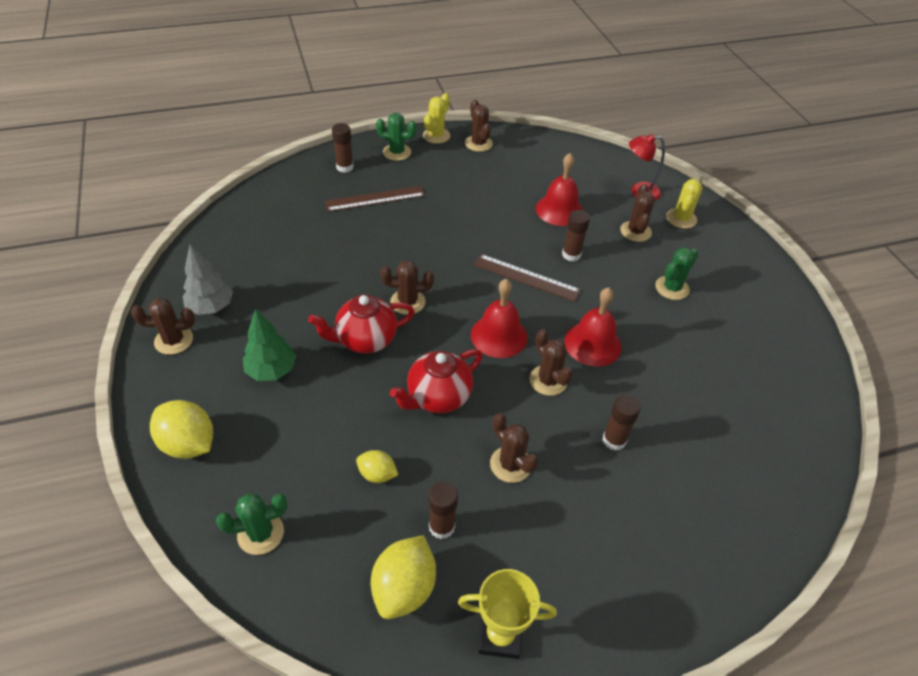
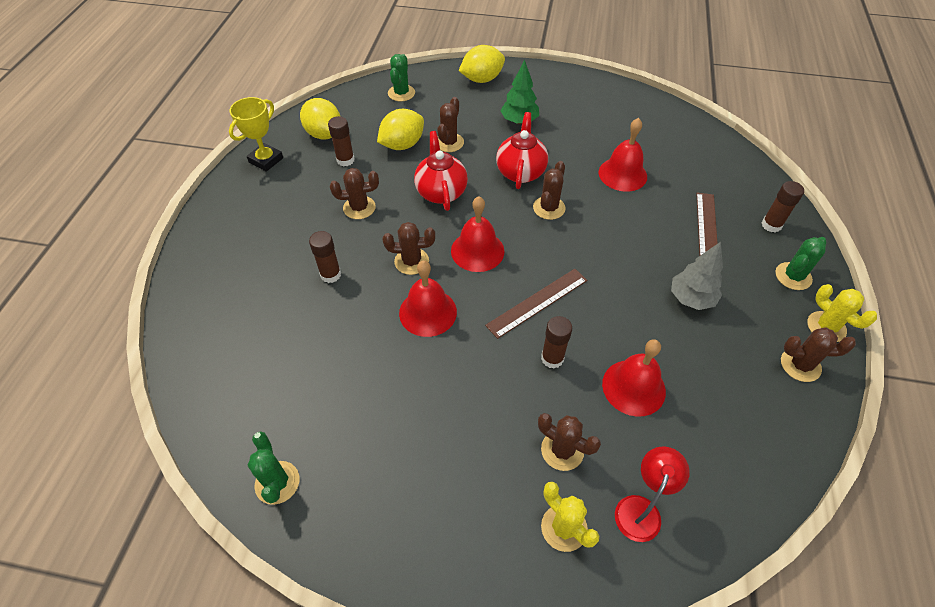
camera: 120 degrees right, 5 degrees up
(174, 340) = (573, 86): brown cactus -> brown cactus (449, 142)
(211, 307) = (598, 106): grey tree -> grey tree (691, 298)
(326, 262) = (622, 174): none -> red bell
(377, 474) = (402, 145): yellow lemon -> yellow lemon, size x1.75
(672, 288) = (454, 428): green cactus -> green cactus (277, 482)

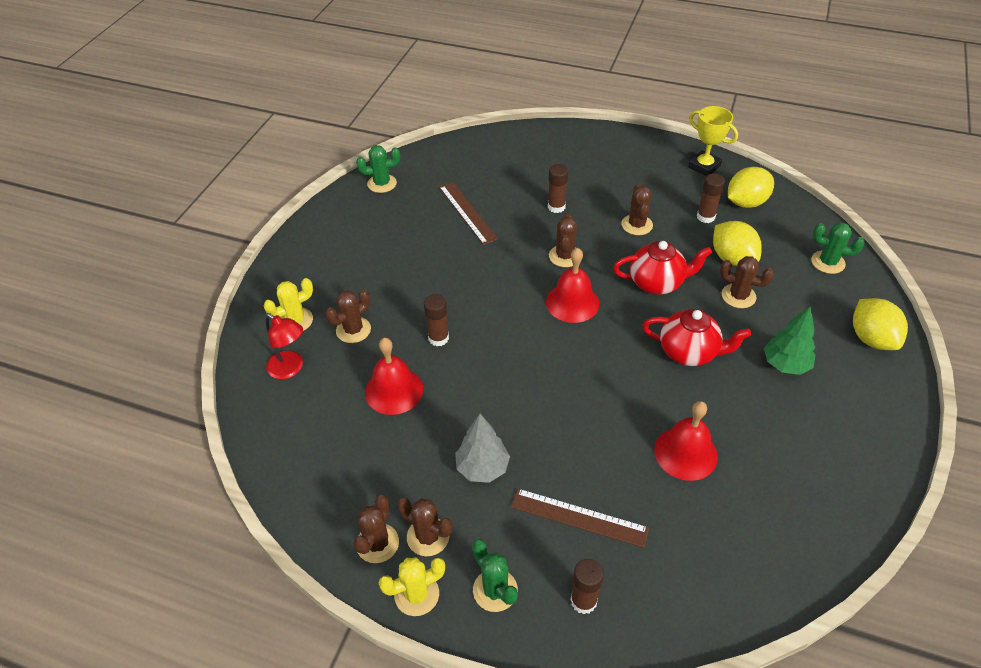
camera: 100 degrees right, 5 degrees down
(428, 312) = (505, 263): red bell -> none
(537, 302) = (501, 338): brown ruler -> brown ruler (467, 212)
(549, 208) = (628, 368): brown cactus -> brown cactus (428, 536)

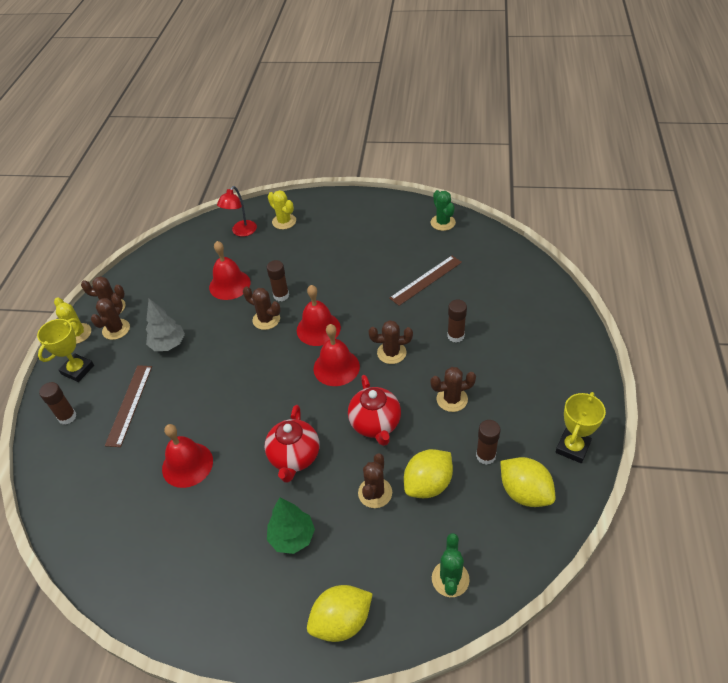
camera: 80 degrees right, 0 degrees up
(353, 330) = (281, 250): brown cactus -> brown cactus (266, 319)
(495, 590) = (78, 370): green cactus -> yellow trophy
(508, 310) = (318, 329): none -> red bell

